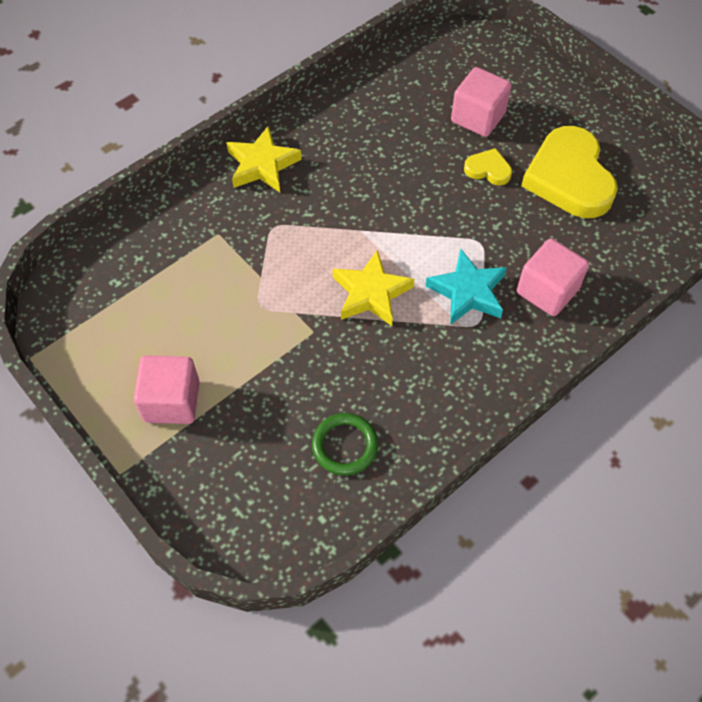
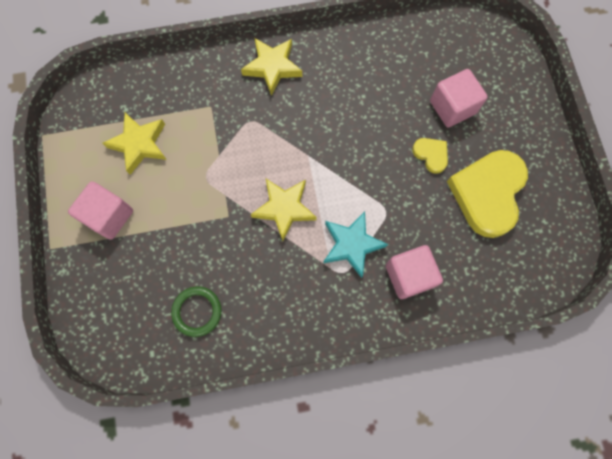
camera: 30 degrees right, 15 degrees up
(159, 310) = (139, 144): none -> yellow star

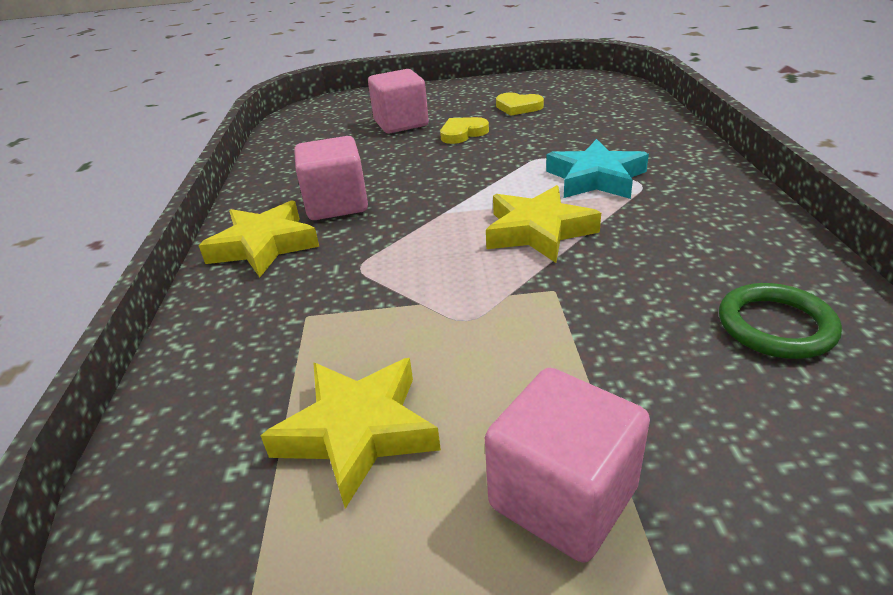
camera: 80 degrees left, 40 degrees down
(409, 275) = (633, 144): pink cube -> pink cube (336, 204)
(487, 193) = (518, 107): yellow heart -> yellow heart, size x0.46

